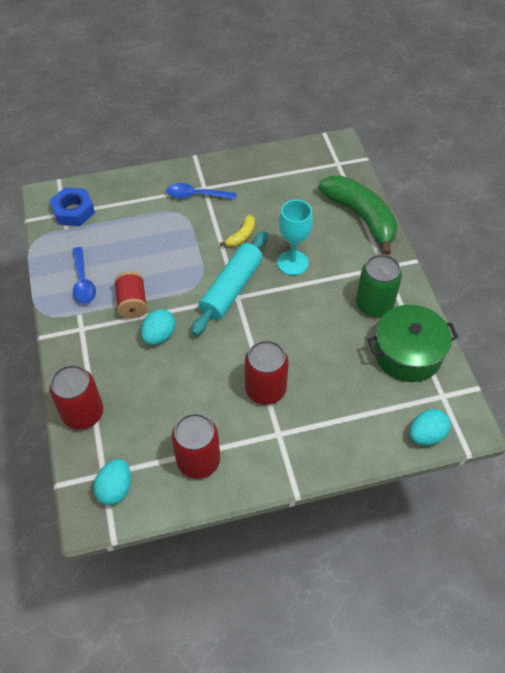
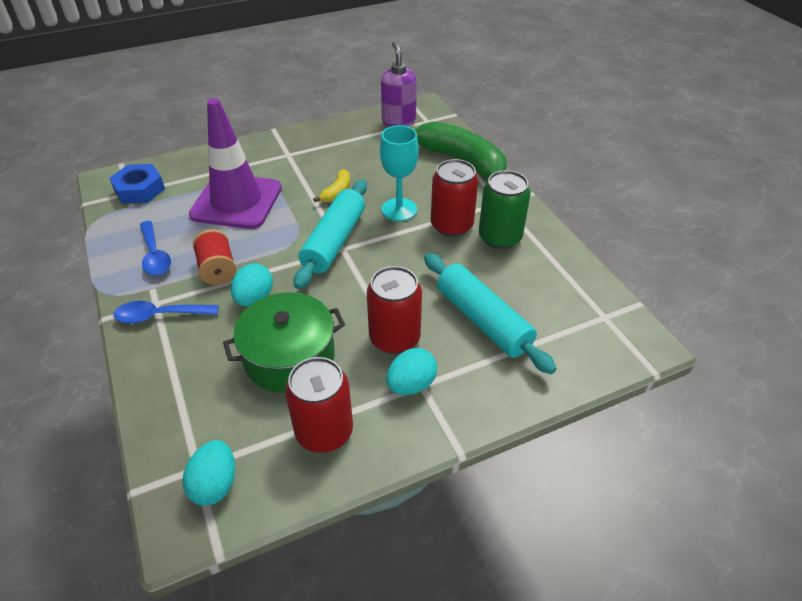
camera: 10 degrees left, 10 degrees down
(83, 413) = (163, 397): red can -> red can (451, 225)
(154, 235) = (236, 201): none -> purple traffic cone
(196, 195) = (280, 162): blue spoon -> blue spoon (160, 315)
(311, 160) = (398, 121): none -> purple soap dispenser
(340, 384) = (483, 320): none -> turquoise rolling pin
(407, 353) = (551, 279): green pot -> green pot (289, 357)
(426, 435) = (600, 360): turquoise egg -> turquoise egg (411, 385)

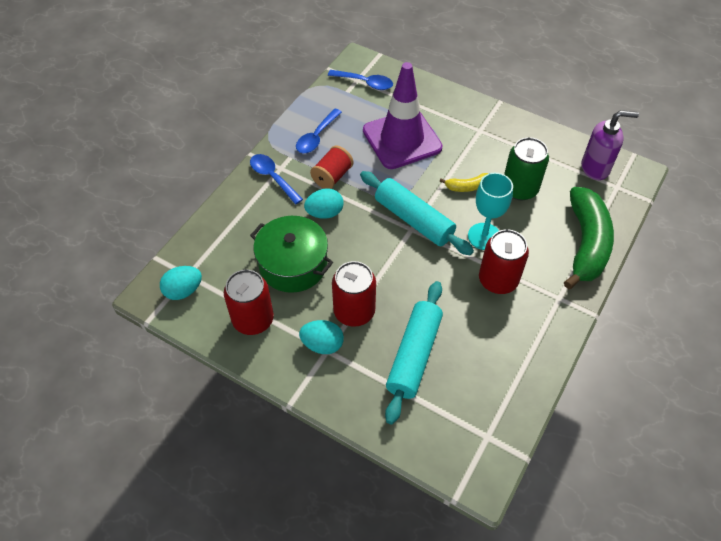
camera: 55 degrees right, 10 degrees up
(139, 190) = (365, 83): blue nut -> blue spoon
(334, 241) = (413, 220): turquoise rolling pin -> turquoise rolling pin turned 60 degrees clockwise
(398, 121) = (595, 168): purple soap dispenser -> purple soap dispenser turned 45 degrees clockwise
(499, 237) = (514, 319): green can -> green can (519, 189)

